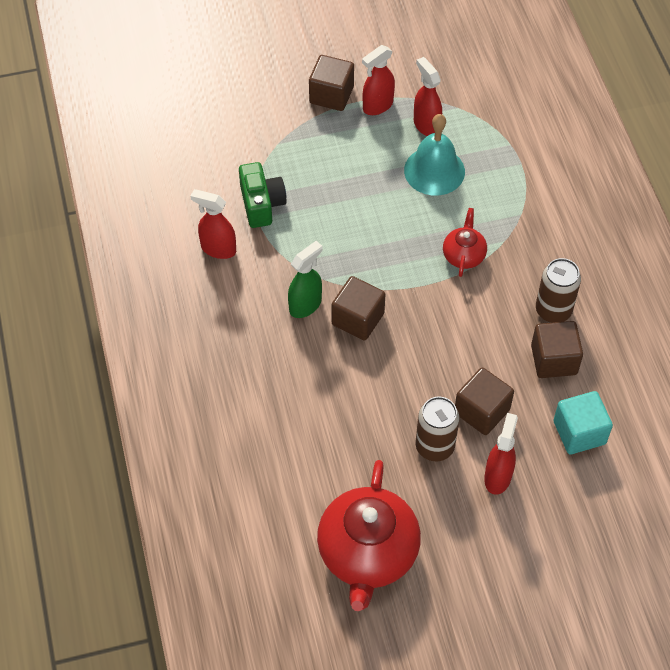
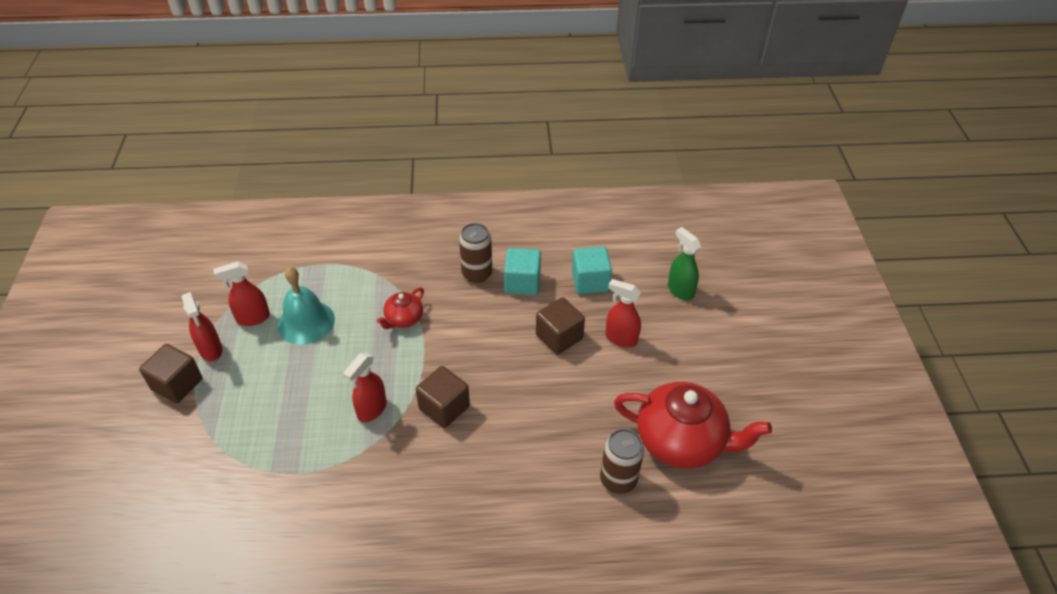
camera: 80 degrees left, 10 degrees down
(218, 249) = (321, 516): red spray bottle -> red spray bottle (371, 410)
(261, 204) = (282, 466): green camera -> none
(305, 305) = (416, 447): green spray bottle -> green spray bottle (680, 290)
(434, 446) = (586, 375): brown can -> brown can (618, 480)
(464, 255) = (403, 319): red teapot -> red teapot turned 75 degrees counterclockwise
(554, 360) = (522, 283): brown cube -> turquoise cube

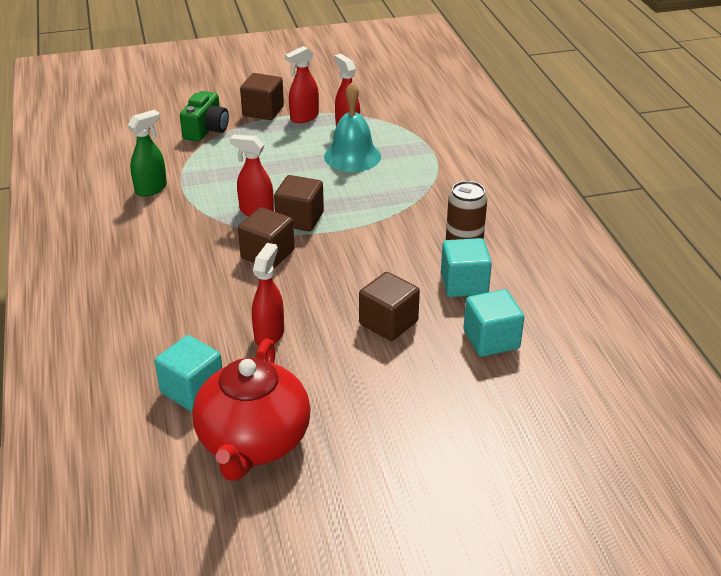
camera: 80 degrees right, 10 degrees down
(189, 441) = (206, 130): none -> green camera
(396, 376) = (300, 219): none -> brown cube
(403, 319) = (376, 210): red teapot -> none
(618, 480) = (192, 390): brown can -> turquoise cube
(620, 338) = (403, 375): red spray bottle -> red spray bottle (269, 335)
(680, 290) = (513, 428): green spray bottle -> green spray bottle (151, 189)

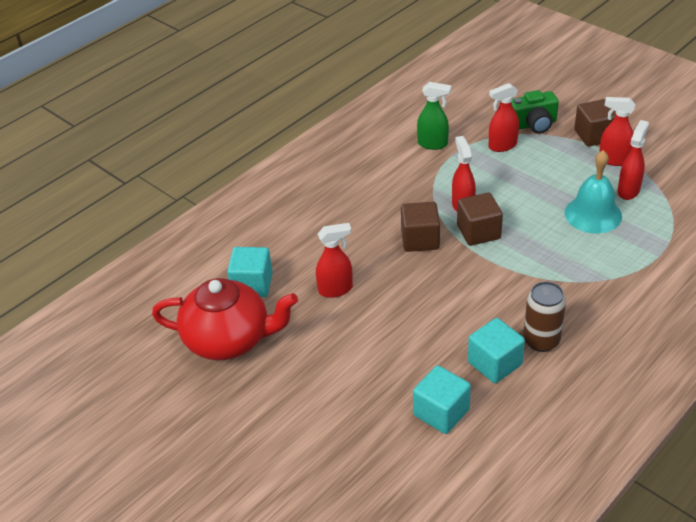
camera: 60 degrees right, 5 degrees up
(209, 156) = (502, 146): none -> red spray bottle
(253, 442) = (229, 340): red teapot -> red teapot turned 150 degrees counterclockwise
(388, 323) = (405, 343): brown cube -> none

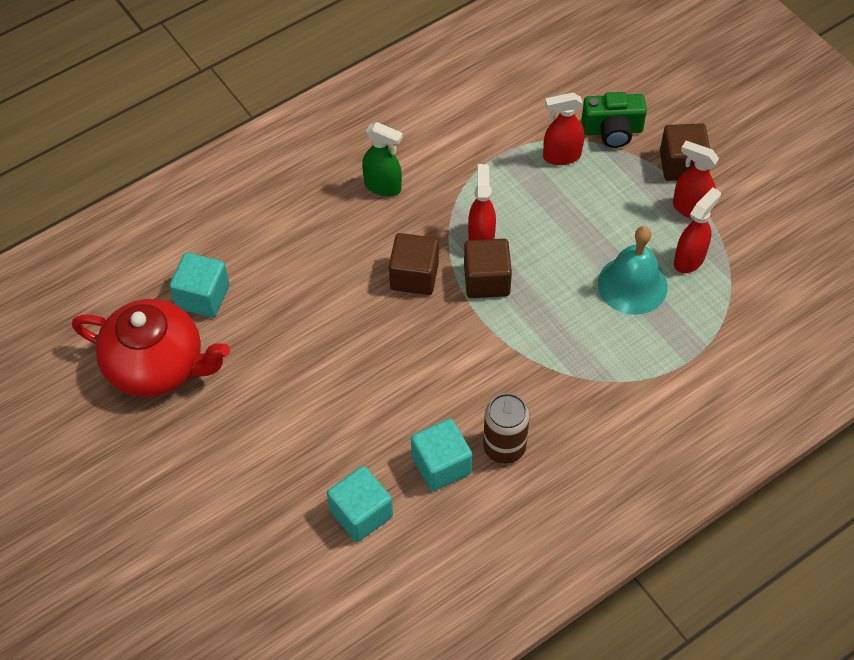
camera: 10 degrees right, 15 degrees up
(336, 289) = (295, 325): red spray bottle -> none
(433, 144) = (477, 135): green spray bottle -> green spray bottle (383, 186)

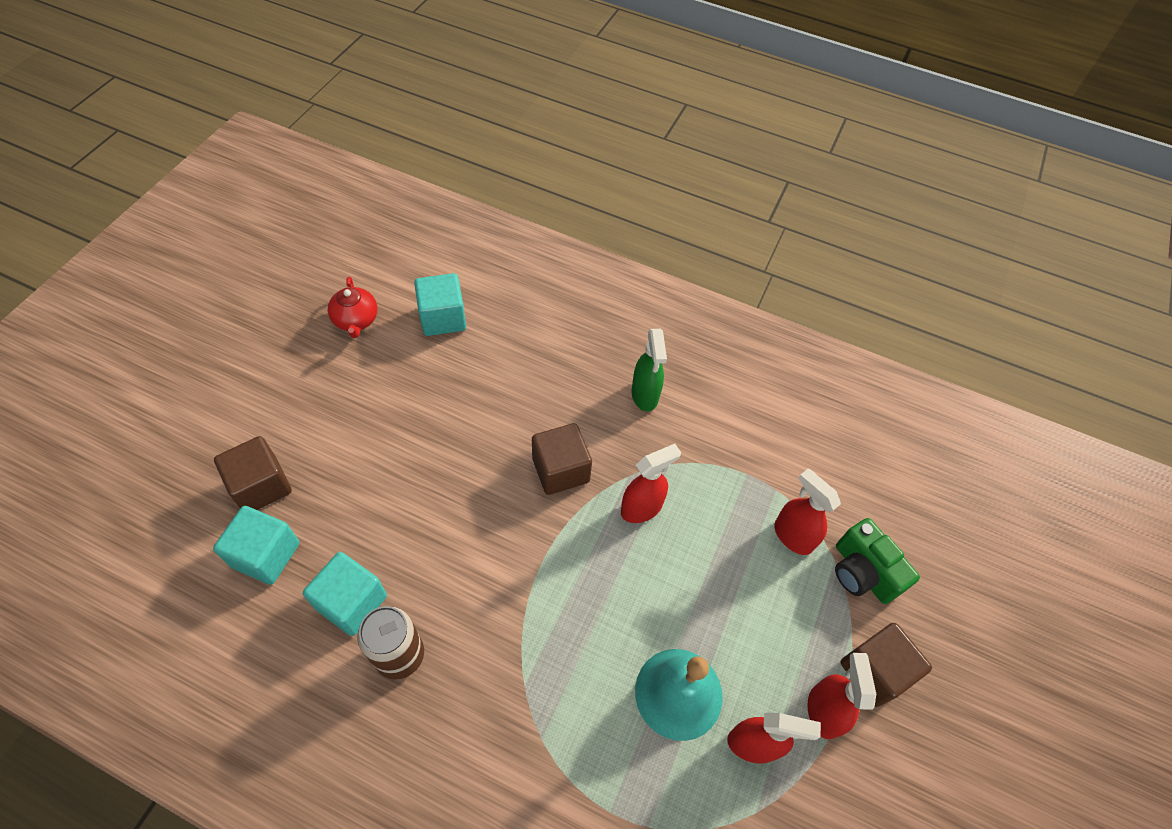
camera: 55 degrees right, 0 degrees up
(157, 366) = (356, 320): red teapot -> red teapot, size x0.49
(486, 280) = (594, 538): brown cube -> brown cube (261, 486)

